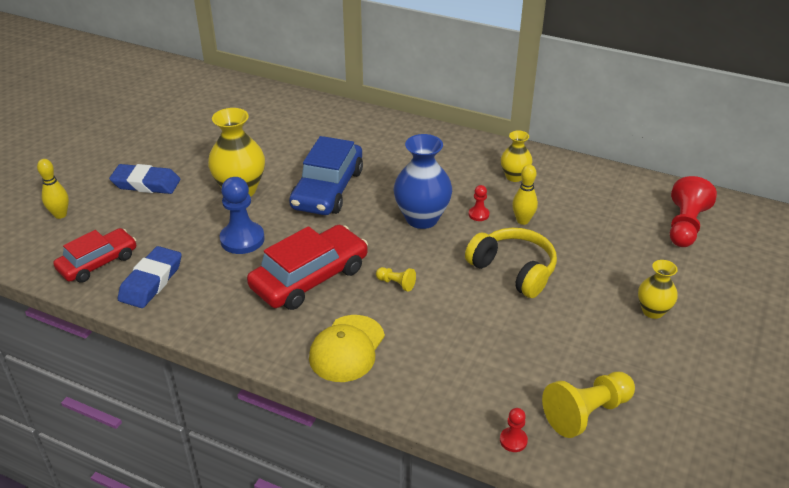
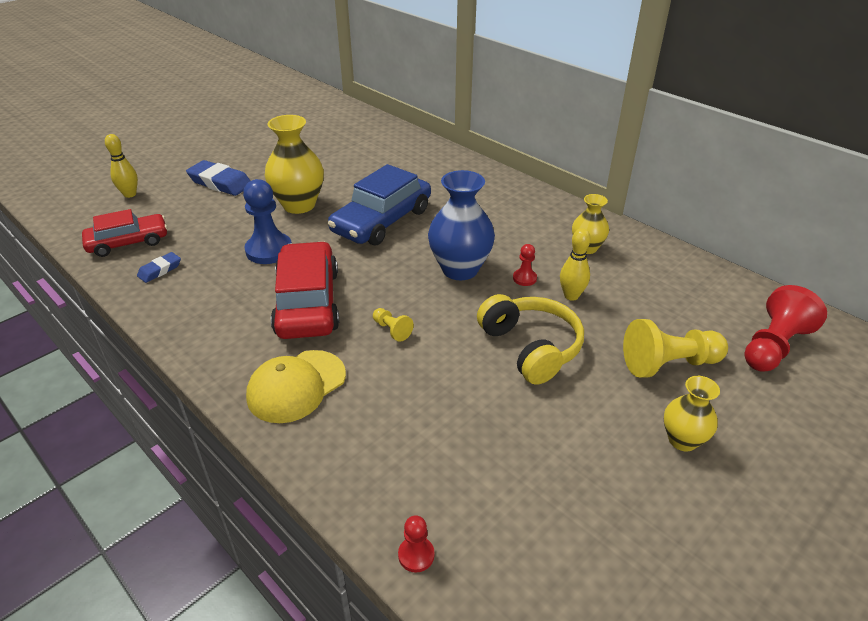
camera: 20 degrees right, 0 degrees up
(151, 281) = (160, 270): blue eraser -> blue eraser, size x0.55
(310, 278) = (307, 302): red car -> red car turned 75 degrees counterclockwise
(586, 413) = (528, 548): yellow pawn -> yellow pawn (668, 364)

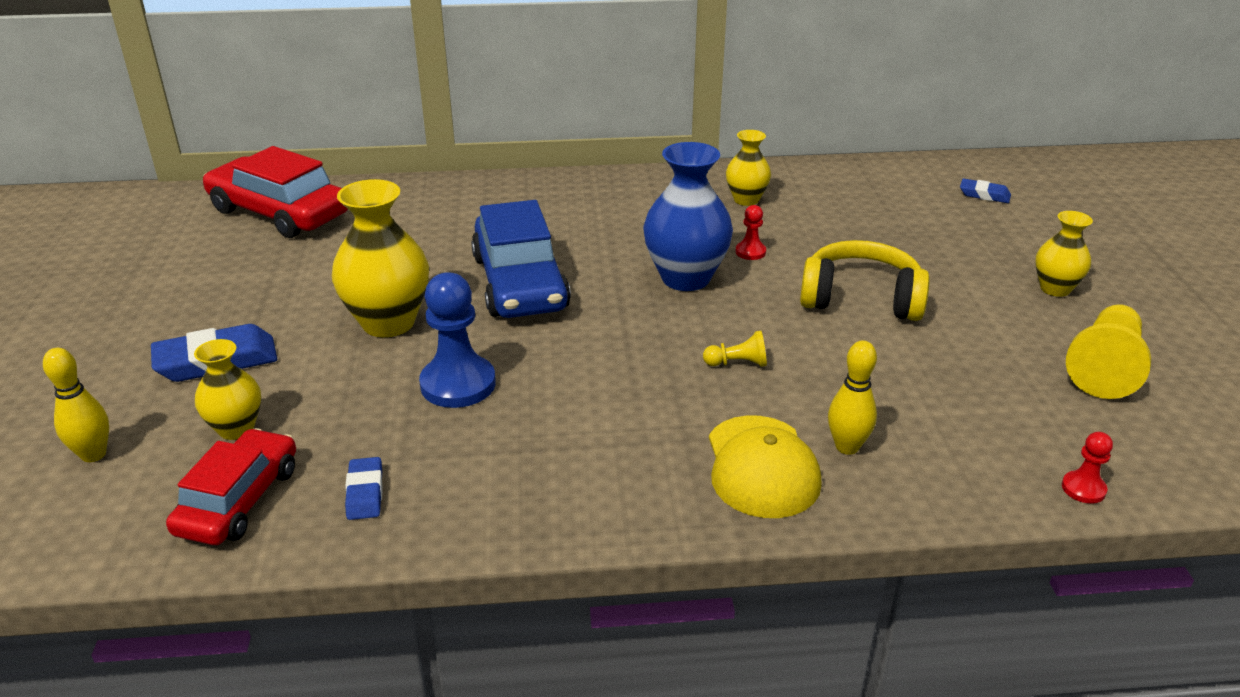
camera: 50 degrees left, 5 degrees down
(177, 214) = (236, 428): none -> yellow vase
(307, 302) = (612, 398): red car -> red car (279, 212)
(571, 296) = (809, 242): yellow bowling pin -> yellow bowling pin (847, 447)
(668, 364) = (958, 247): yellow pawn -> yellow pawn (1104, 368)
(773, 346) = (984, 195): red pawn -> blue eraser

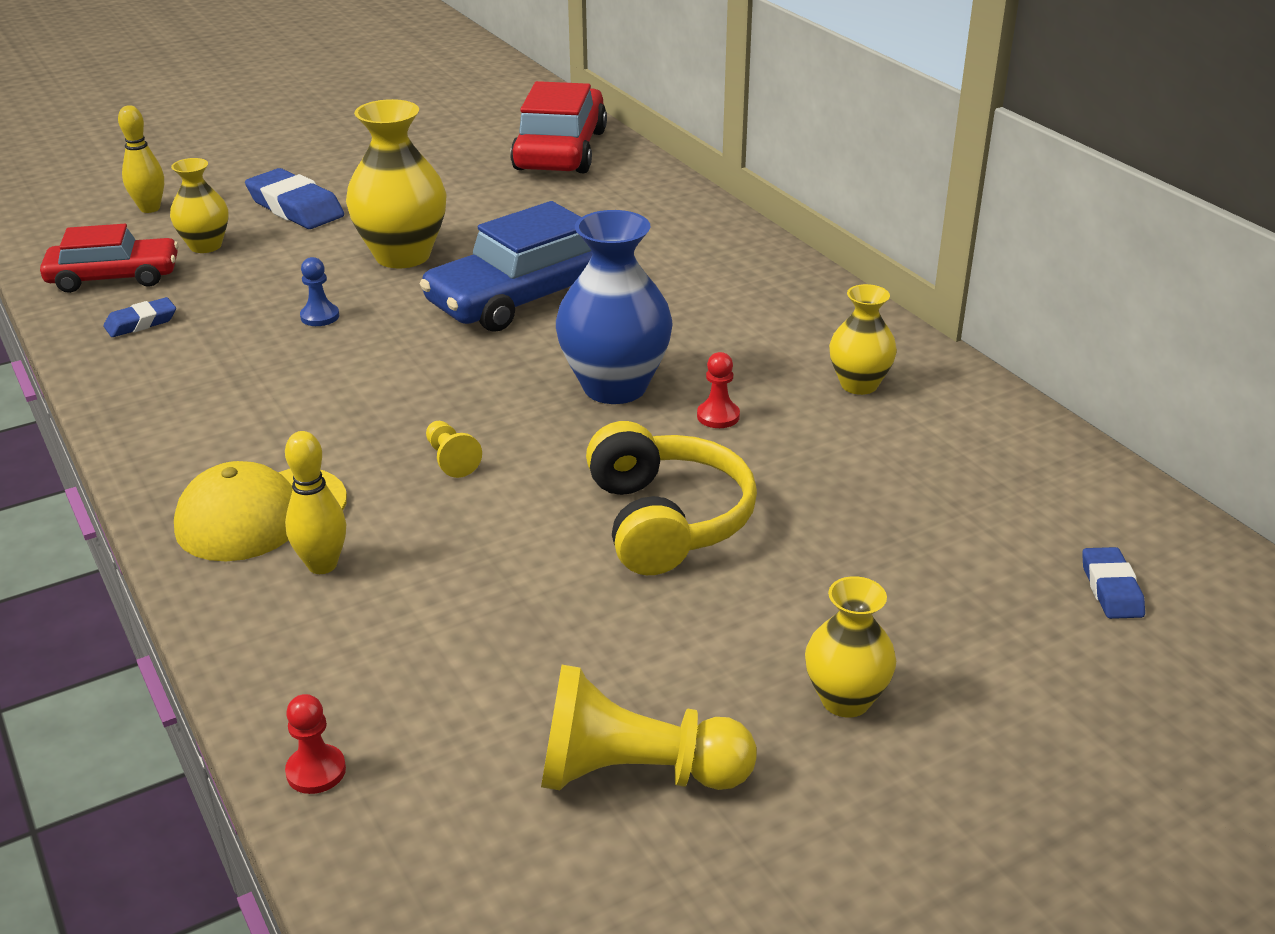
camera: 65 degrees right, 0 degrees up
(458, 384) = (320, 316): blue pawn -> blue pawn, size x0.49

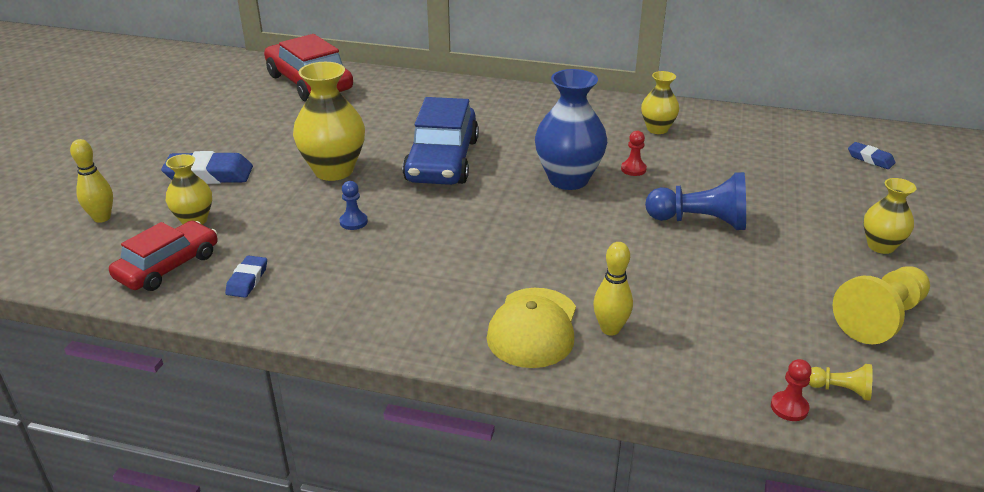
camera: 45 degrees left, 0 degrees up
(451, 460) = (566, 249): yellow pawn -> yellow pawn (840, 390)
(666, 521) = (700, 221): yellow headphones -> blue pawn

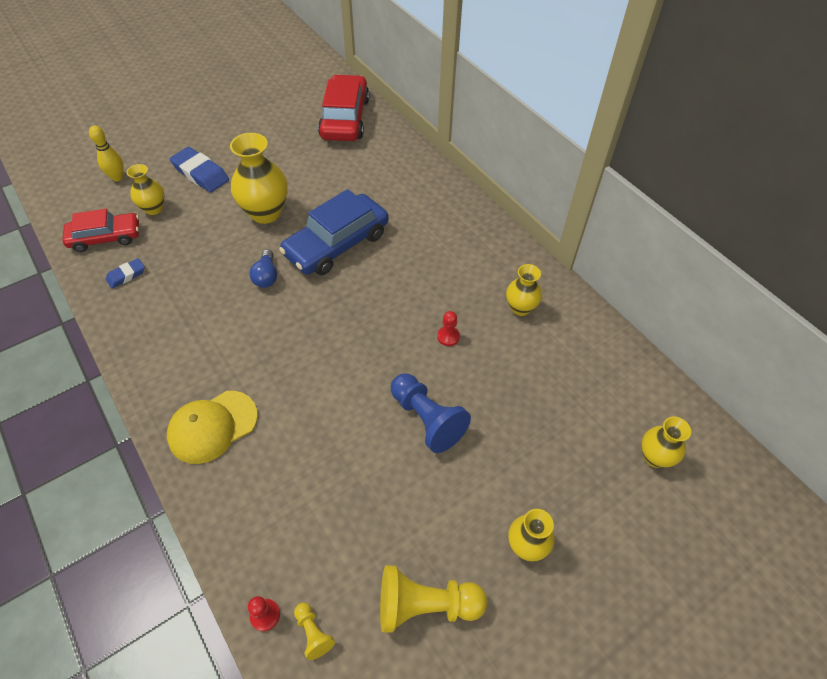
camera: 40 degrees right, 20 degrees up
(353, 222) = (225, 266): blue pawn -> none
(409, 209) = (266, 276): none -> blue light bulb
(568, 179) = (391, 316): blue vase -> none
(610, 329) = (250, 463): yellow bowling pin -> none
(870, 159) = (654, 457): blue eraser -> yellow vase

